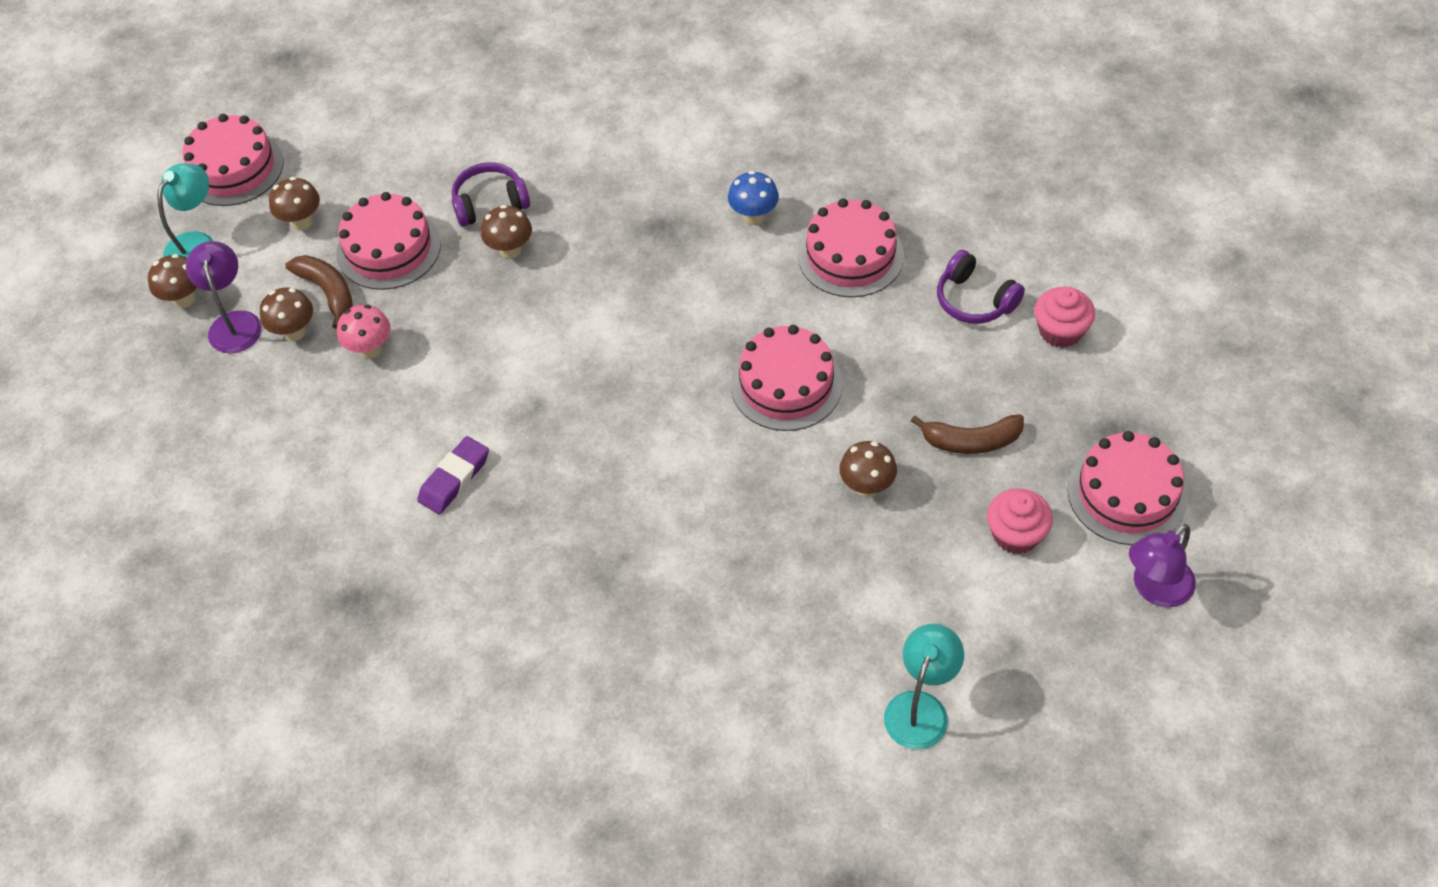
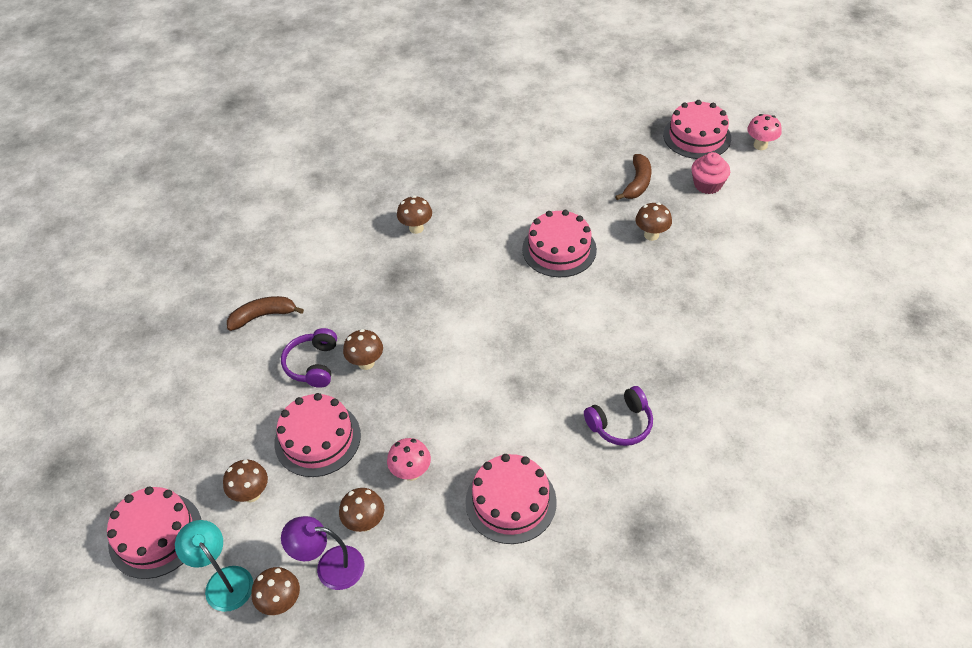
camera: 70 degrees left, 5 degrees down
(327, 292) = (336, 490): brown banana -> brown banana (263, 316)
(454, 479) = (557, 444): purple eraser -> none
(753, 216) = (416, 228): blue mushroom -> brown mushroom
(850, 255) = (474, 193): pink cake -> pink cake (510, 501)
(920, 707) = (809, 255): turquoise lamp -> none
(974, 300) = (538, 152): purple headphones -> purple headphones (620, 424)
(1060, 331) = (577, 127): pink cupcake -> none
(1155, 589) = (760, 145): purple lamp -> pink mushroom

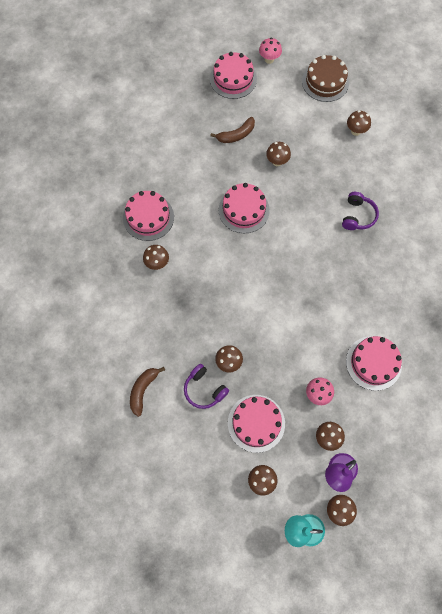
camera: 50 degrees left, 20 degrees up
(155, 535) = (244, 546): pink cake -> pink cake (148, 217)
(620, 424) = (374, 279): purple headphones -> purple headphones (357, 216)
(637, 183) = (236, 135): brown banana -> brown banana turned 90 degrees clockwise
(707, 184) = (270, 107): pink cupcake -> none
(783, 272) = (355, 131): none -> brown mushroom
(803, 204) = (325, 82): none -> brown cake

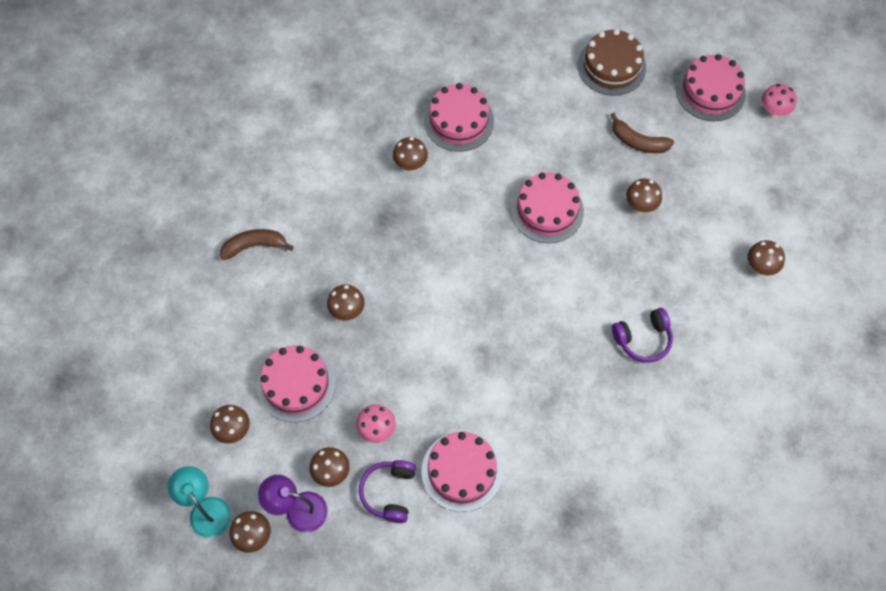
camera: 55 degrees right, 5 degrees down
(204, 389) = (298, 306): purple headphones -> purple headphones (389, 492)
(325, 82) = (799, 191): brown cake -> brown cake (611, 66)

